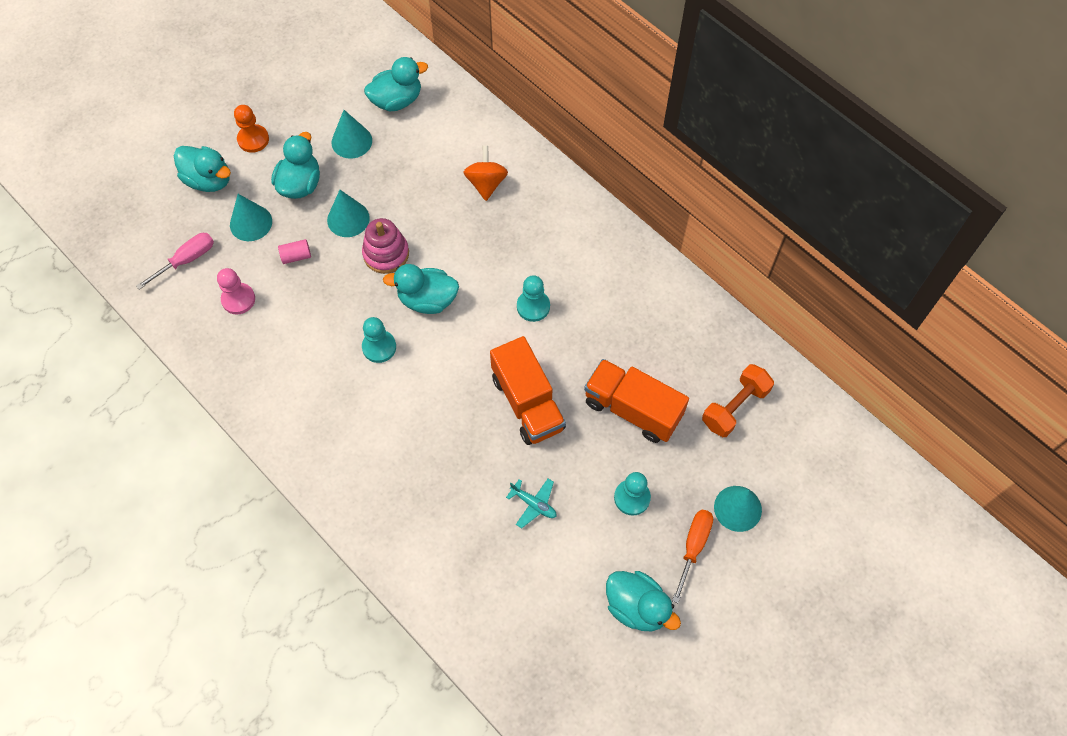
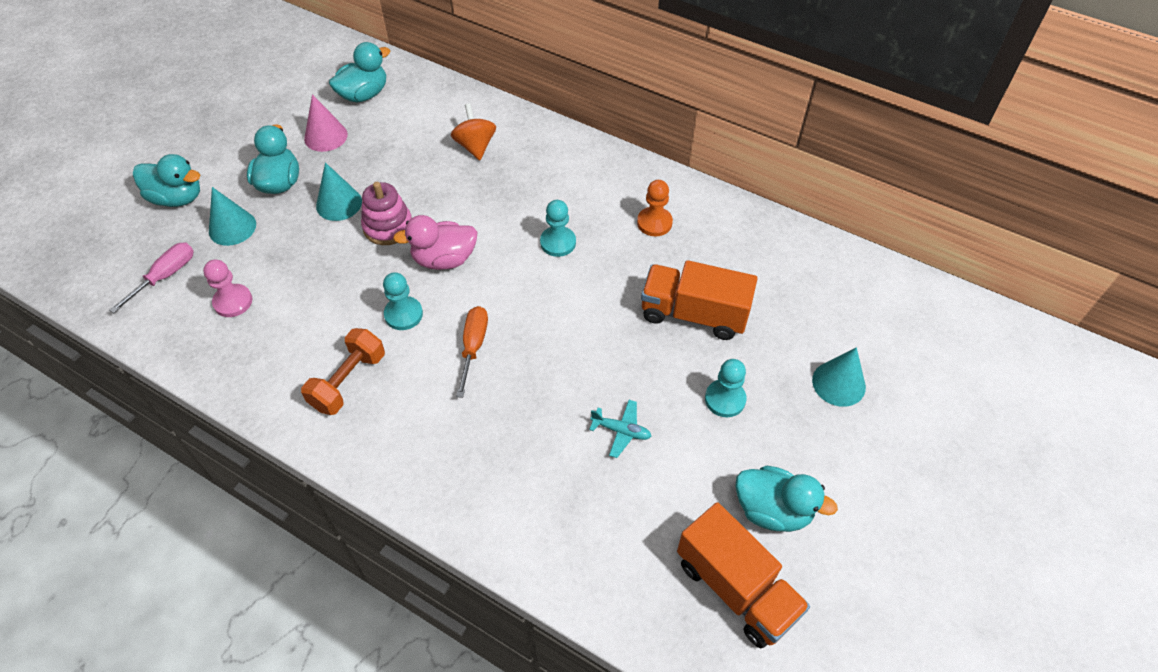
camera: 15 degrees left, 10 degrees down
(253, 139) = (219, 153): orange pawn -> orange pawn (654, 223)
(296, 256) = (290, 248): pink cylinder -> none
(351, 141) = (325, 136): turquoise cone -> pink cone
(427, 300) = (444, 259): turquoise duck -> pink duck
(527, 403) = (581, 332): orange truck -> orange truck (736, 588)
(693, 547) = (808, 433): orange screwdriver -> orange screwdriver (473, 347)
(735, 407) = (796, 289): orange dumbbell -> orange dumbbell (348, 381)

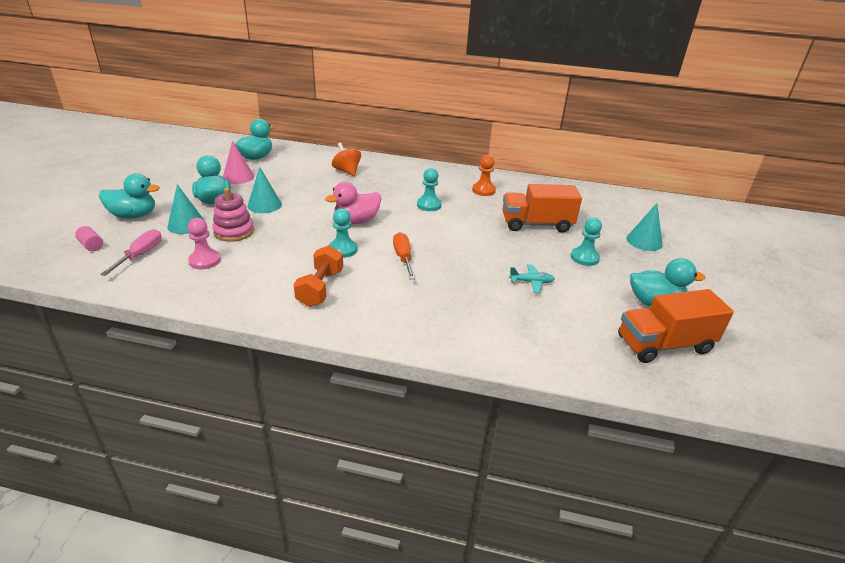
camera: 20 degrees left, 20 degrees down
(117, 248) = (91, 245): none -> pink cylinder
(388, 227) = (307, 211): pink stacking toy -> pink stacking toy (234, 231)
(736, 588) = (664, 344): orange truck -> orange truck turned 135 degrees clockwise

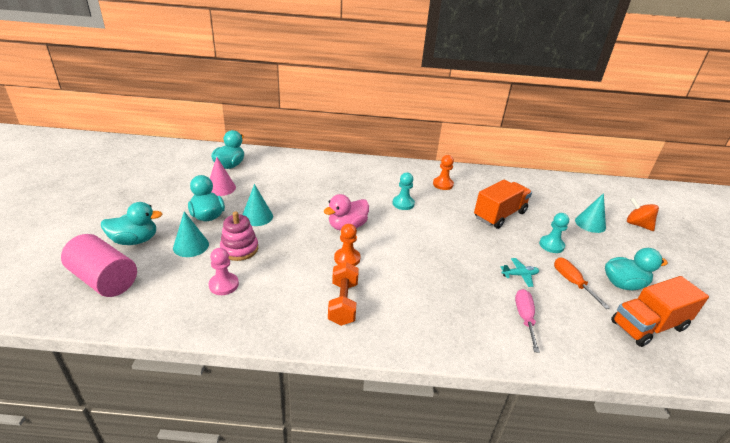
camera: 10 degrees left, 0 degrees up
(91, 245) = (104, 280): pink cylinder -> pink cylinder, size x2.45
(140, 255) = (158, 285): pink screwdriver -> pink screwdriver (524, 318)
(343, 249) = (347, 258): turquoise pawn -> orange pawn
(347, 171) = (318, 174): orange spinning top -> orange spinning top (637, 224)
(403, 258) = (403, 262): orange screwdriver -> orange screwdriver (572, 283)
(536, 224) = (499, 215): orange truck -> orange truck turned 150 degrees clockwise

